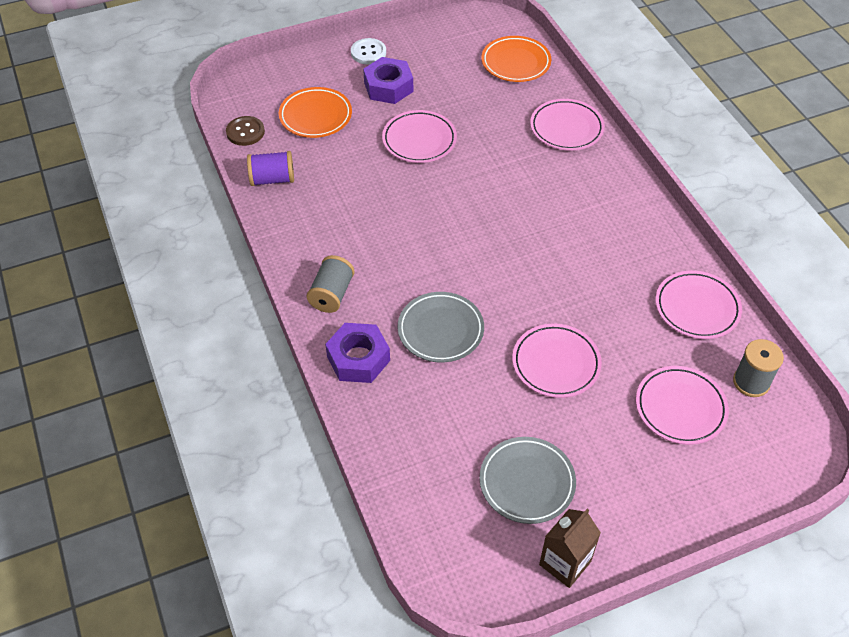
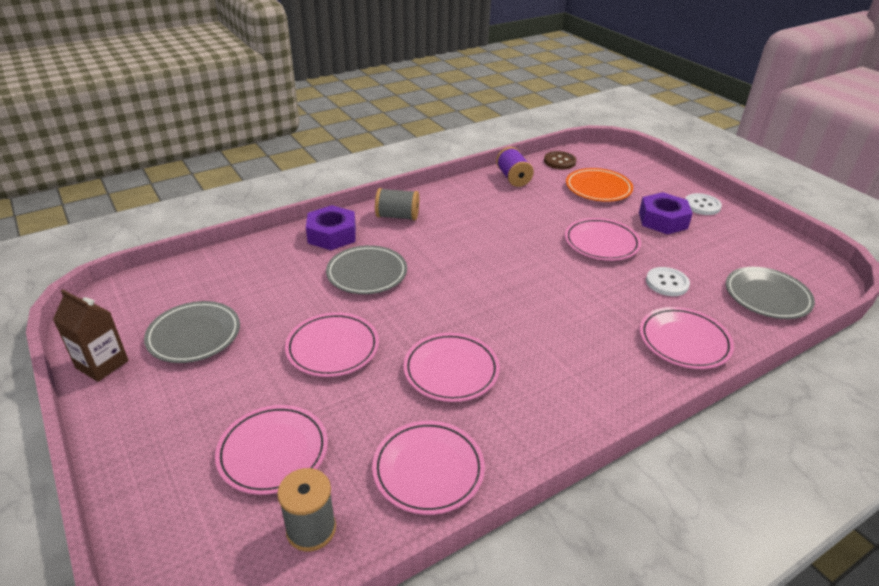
camera: 80 degrees right, 15 degrees down
(489, 114) = (667, 283): none -> white button
(515, 62) = (767, 296): orange plate -> grey plate
(591, 280) = (451, 371): none -> pink plate

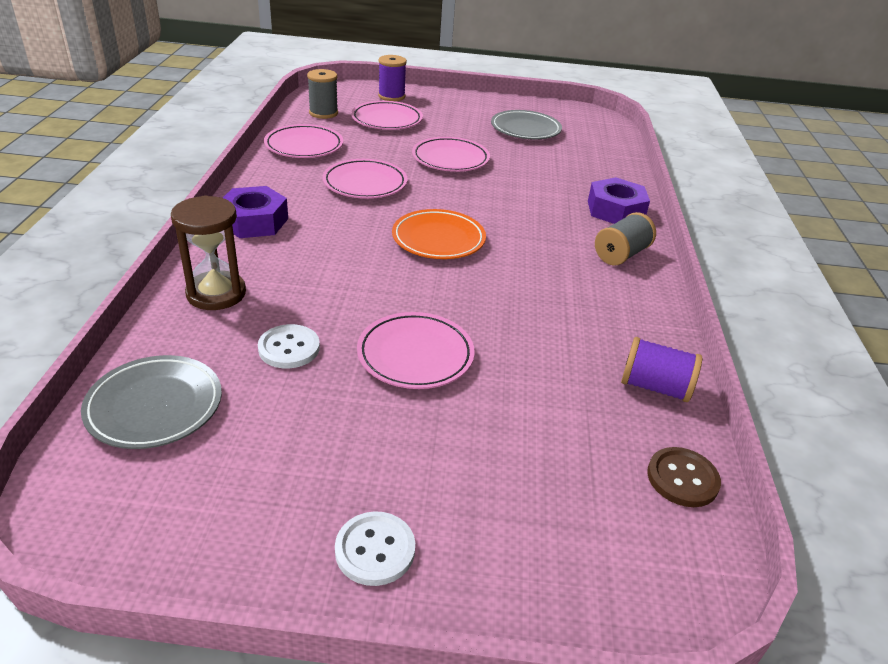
camera: 125 degrees right, 0 degrees up
(102, 364) = (528, 105): brown carton -> none
(174, 503) = (391, 96): none -> purple spool
(367, 274) = (529, 201): grey plate -> none
(598, 188) = (549, 456): orange plate -> orange plate (438, 239)
(663, 220) = (394, 456): purple nut -> purple nut (254, 221)
(684, 341) = (216, 293): pink plate -> brown hourglass

